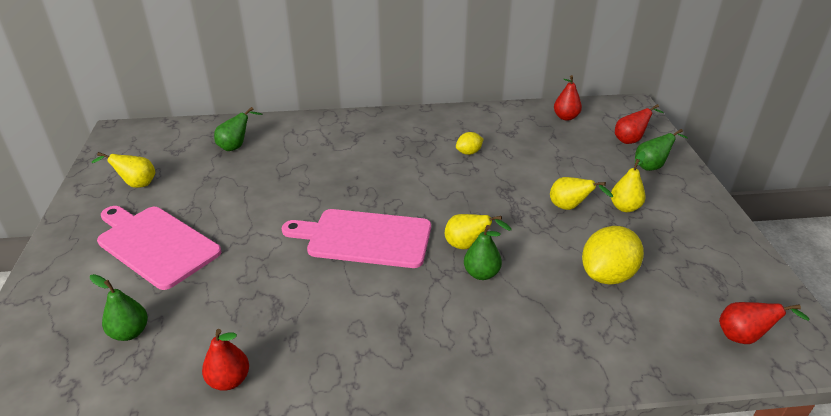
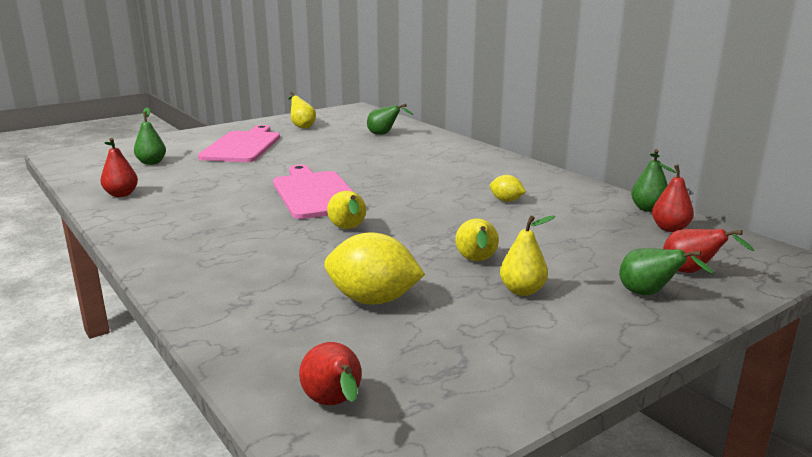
camera: 60 degrees right, 15 degrees down
(481, 274) = (311, 242): green pear -> green pear (648, 209)

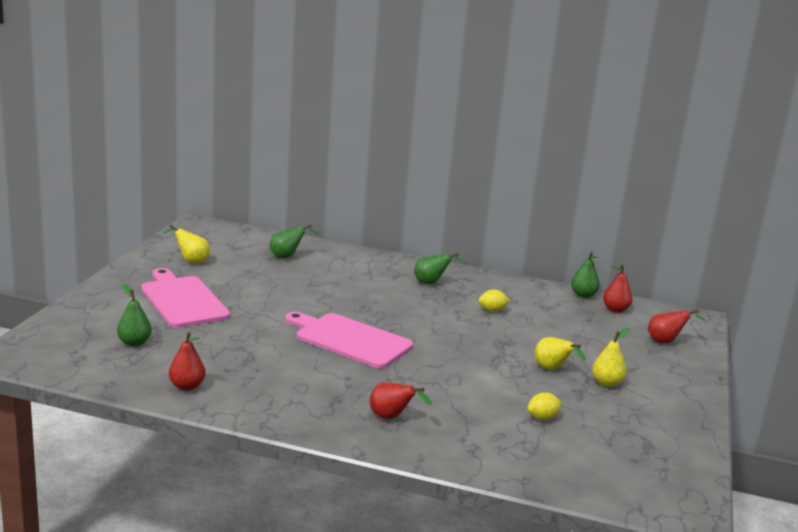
camera: 40 degrees left, 0 degrees up
(335, 404) = (628, 486): red pear -> red pear (392, 418)
(348, 229) = (434, 367): yellow pear -> none
(373, 300) = (542, 418): yellow lemon -> yellow lemon, size x0.52
(649, 294) = (667, 364): green pear -> green pear (432, 283)

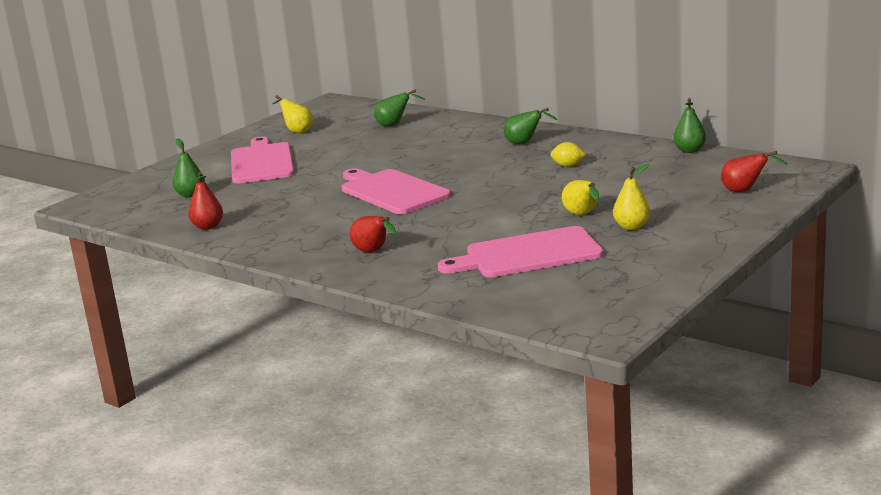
camera: 25 degrees right, 0 degrees up
(542, 418) = (528, 254): yellow lemon -> pink cutting board
(615, 310) = (714, 163): red pear -> none

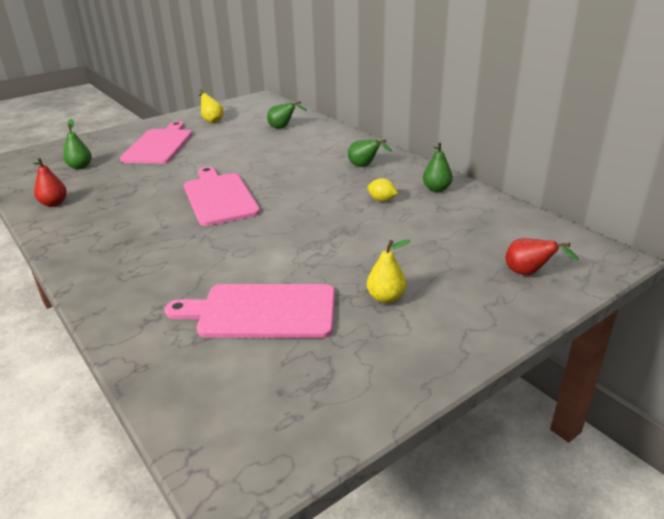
camera: 15 degrees right, 10 degrees up
(373, 252) = (138, 269): red pear -> none
(582, 215) = (351, 268): yellow pear -> none
(689, 150) = (501, 205): green pear -> green pear (436, 189)

